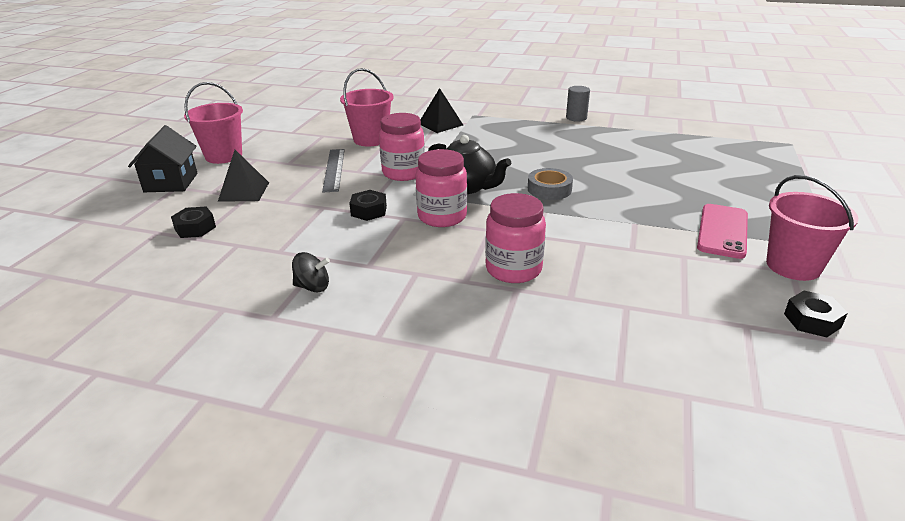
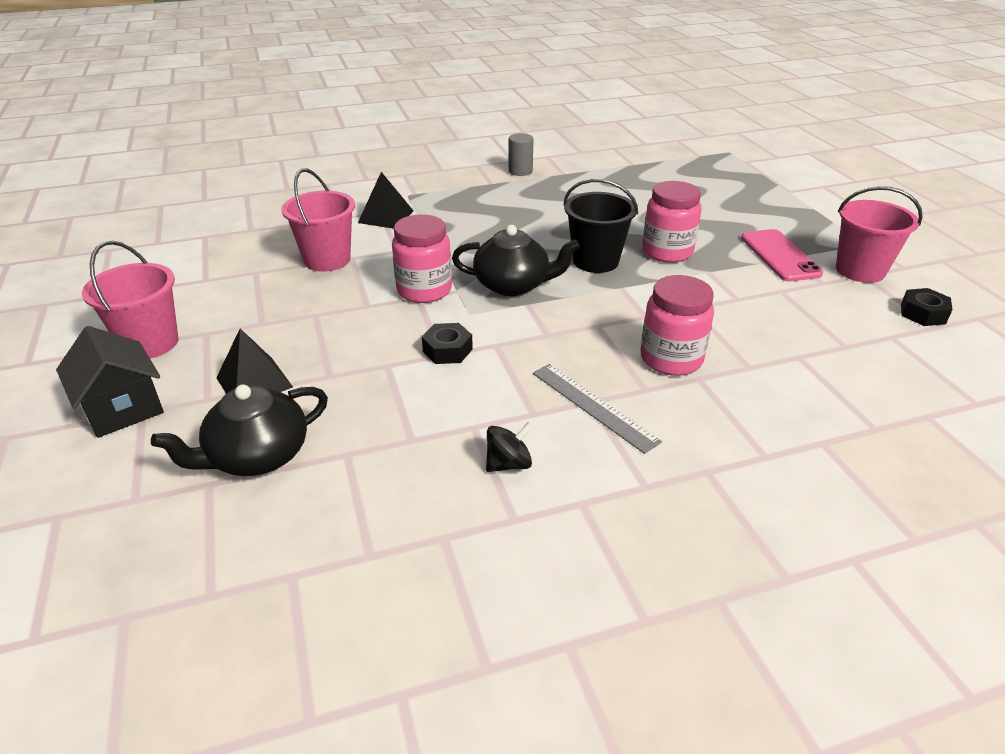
camera: 35 degrees left, 5 degrees up
(195, 228) = (257, 456): black nut -> black teapot
(334, 169) = (334, 313): grey ruler -> grey ruler (593, 406)
(442, 217) = (534, 328): pink jar -> pink jar (667, 252)
(549, 189) = (595, 261): grey tape -> black bucket

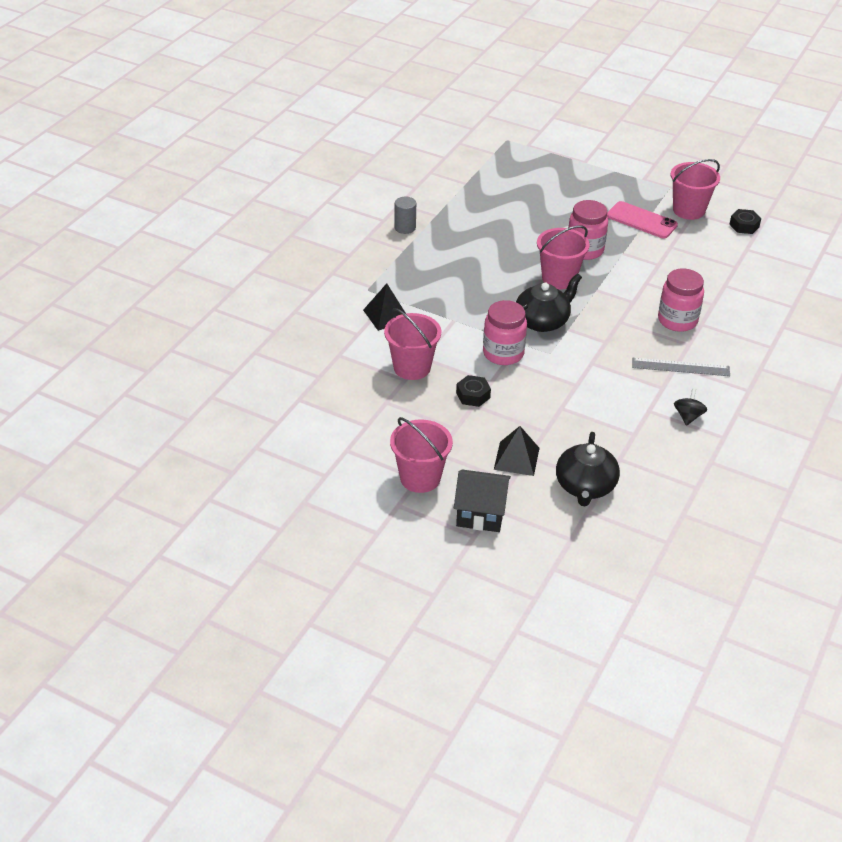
camera: 45 degrees left, 5 degrees up
(447, 350) = (575, 381): black nut -> black nut (473, 395)
(595, 261) = (559, 278): black bucket -> pink bucket

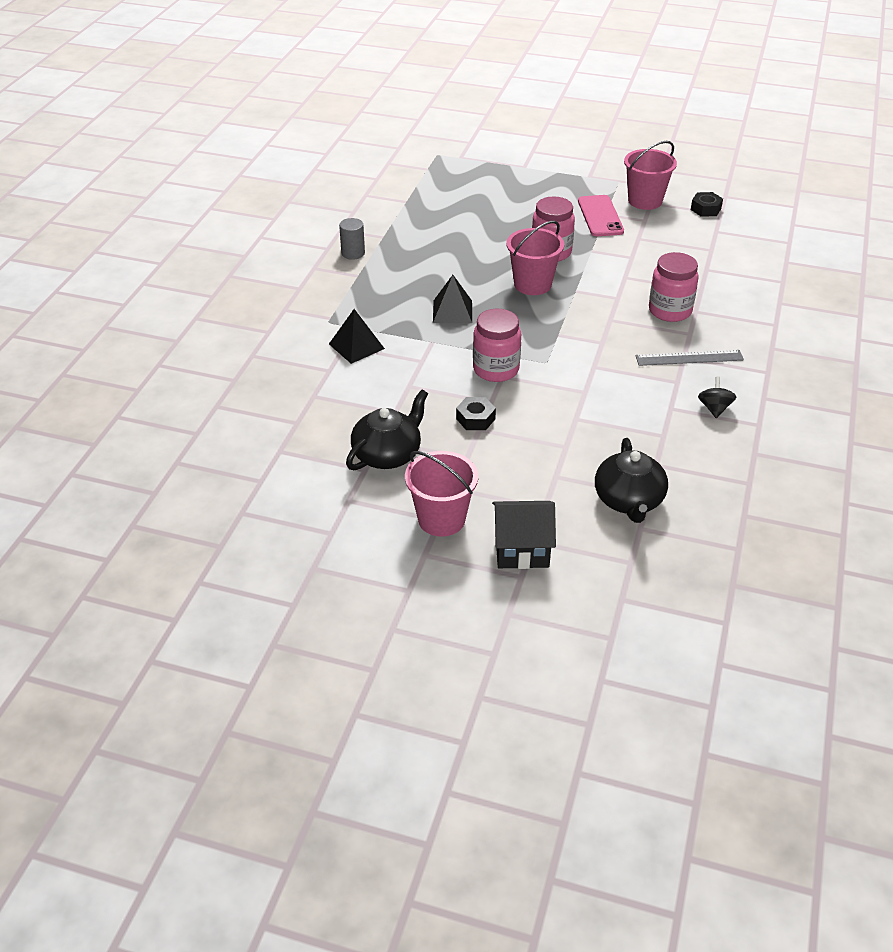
camera: 10 degrees left, 0 degrees up
(412, 367) = (399, 398): pink bucket -> none
(516, 458) = (543, 481): black pyramid -> black pyramid (452, 311)
(542, 321) = (528, 330): black teapot -> black teapot (388, 454)
(641, 220) = (600, 216): pink phone -> pink phone turned 60 degrees clockwise

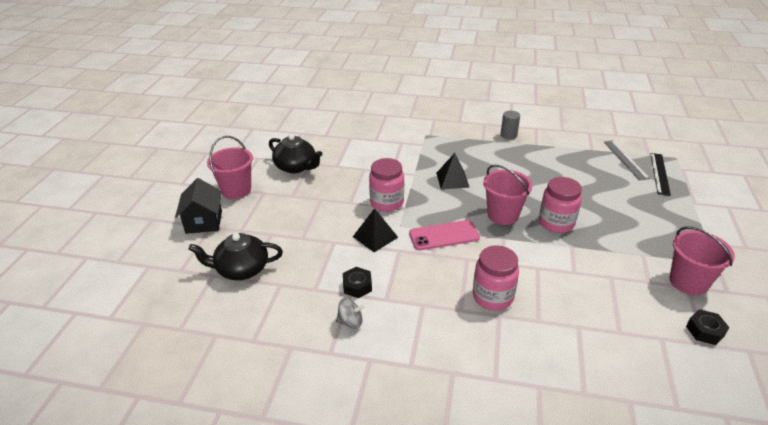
camera: 85 degrees right, 5 degrees down
(356, 346) = (402, 146): black pyramid -> black pyramid (375, 236)
(467, 172) = (659, 173): none -> black ruler
(475, 419) = (331, 197): black nut -> black nut (357, 286)
(600, 216) = (636, 251): pink phone -> pink phone (444, 235)
(689, 358) = (422, 308): grey ruler -> grey ruler (625, 159)
(714, 408) = (350, 322): black spinning top -> grey spinning top

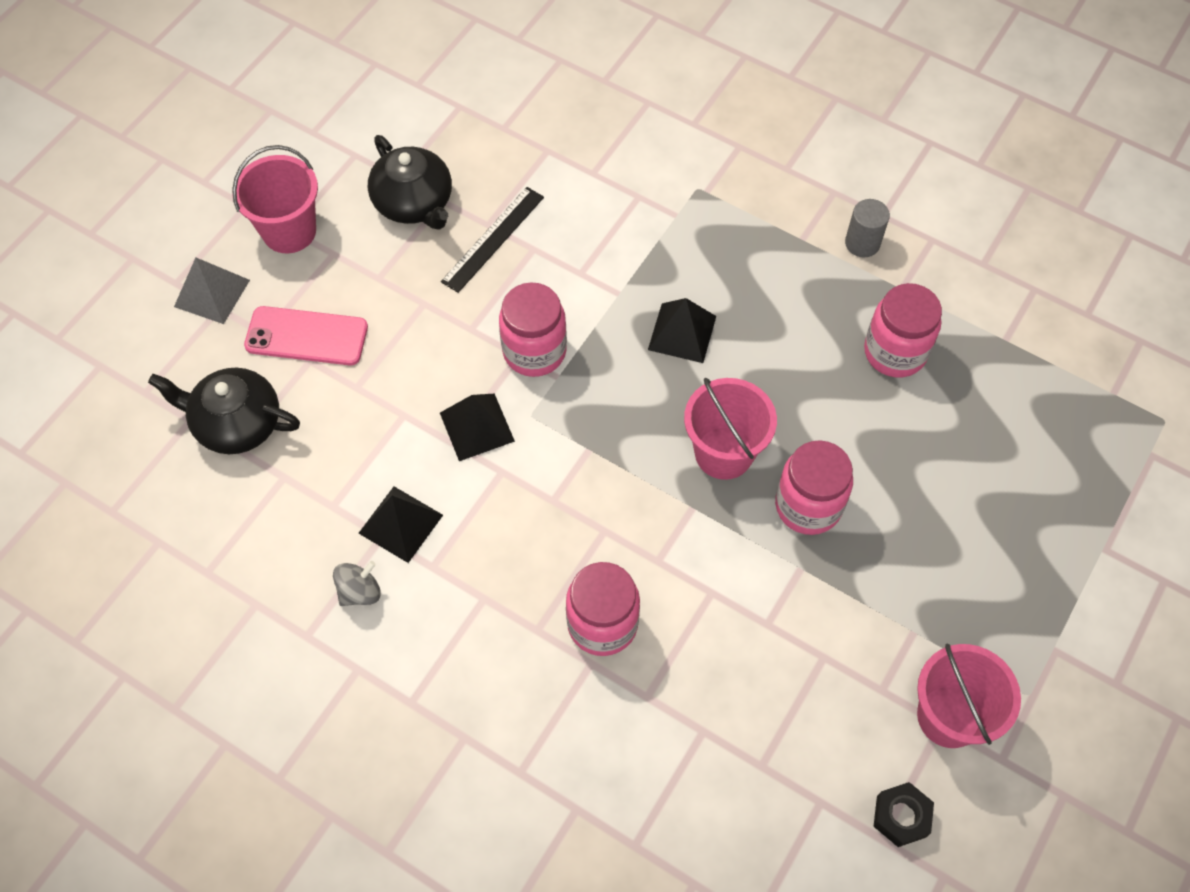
camera: 20 degrees right, 25 degrees up
(204, 222) = (212, 293): black house -> grey pyramid
(350, 322) = (359, 591): grey spinning top -> grey spinning top turned 60 degrees counterclockwise
(357, 286) = (400, 524): black nut -> black pyramid
(444, 235) = (593, 465): pink phone -> pink phone (306, 336)
(550, 164) = (895, 352): none -> pink jar
(625, 159) = (1054, 390): grey ruler -> none
(659, 173) = (1095, 451): black ruler -> black ruler (493, 239)

